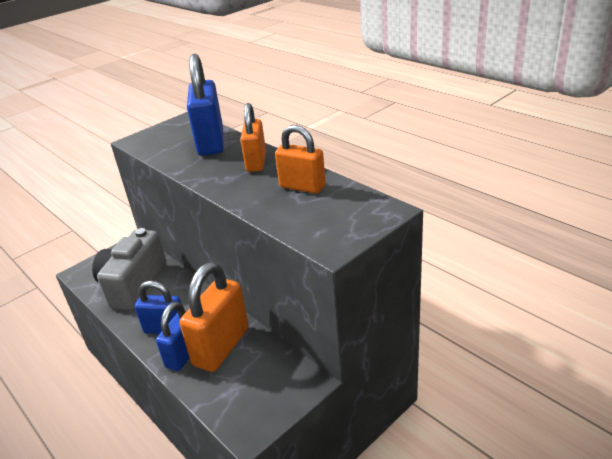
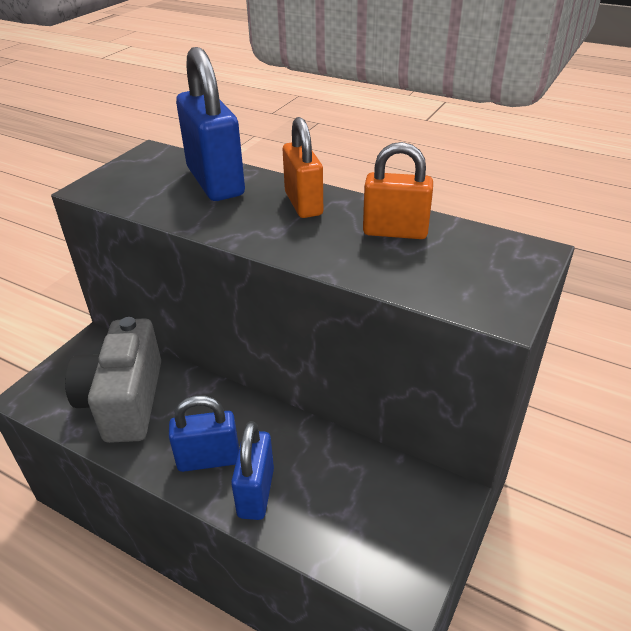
camera: 20 degrees left, 5 degrees up
(221, 346) = (304, 470): orange padlock -> none

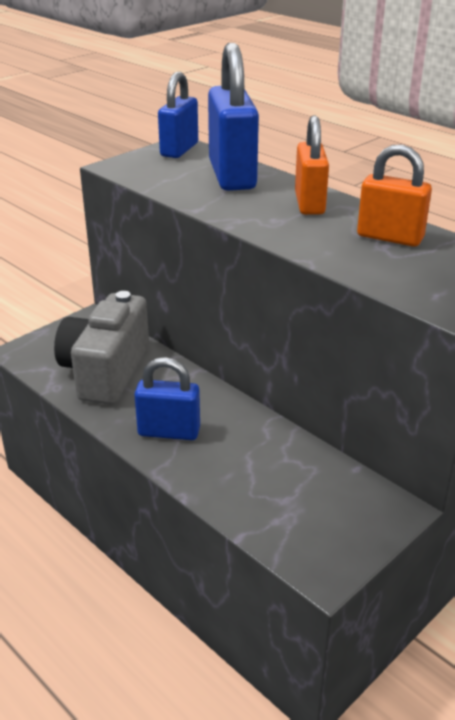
camera: 15 degrees right, 5 degrees down
(256, 492) = (205, 466): blue padlock -> blue padlock (179, 150)

